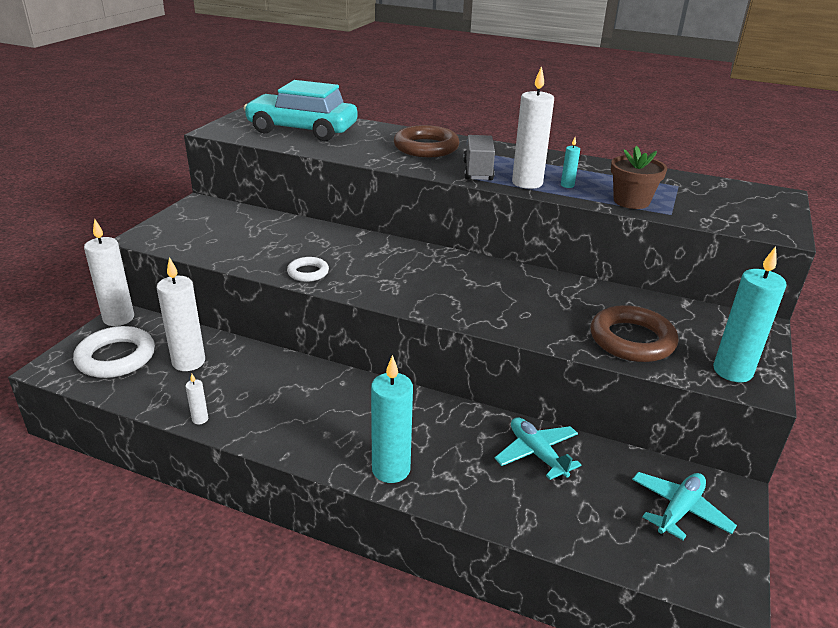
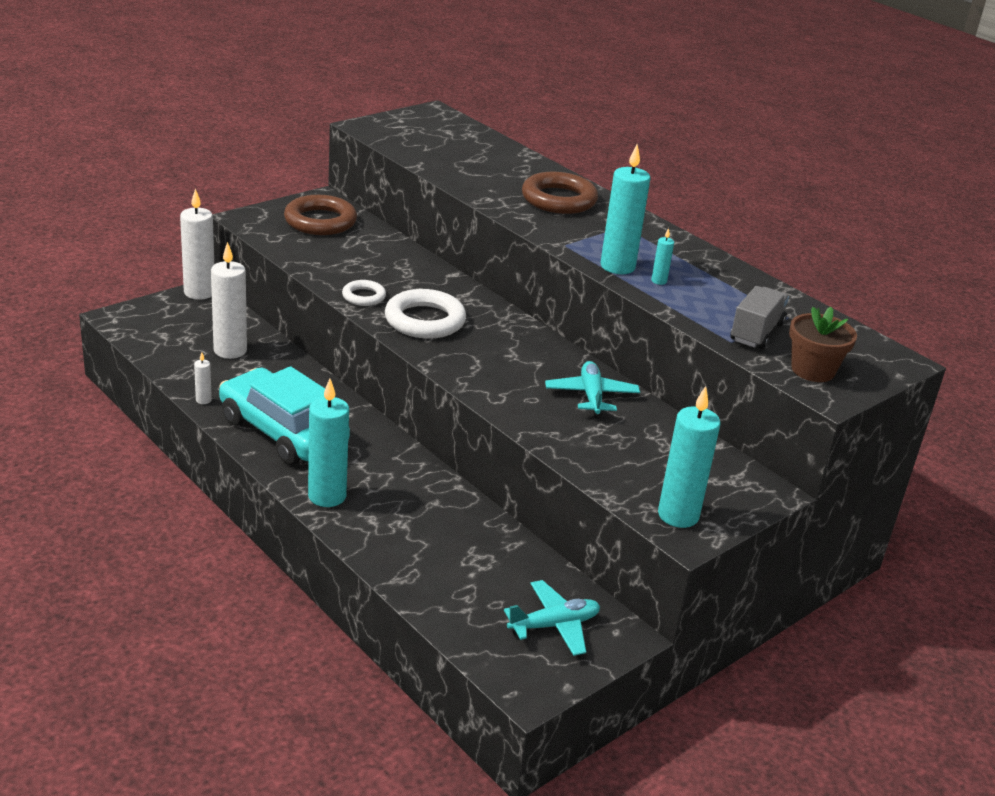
camera: 25 degrees right, 0 degrees up
(116, 357) = (173, 326): white ring -> white ring (425, 320)
(302, 130) = (450, 147): turquoise car -> turquoise car (283, 432)
(478, 171) = (581, 240): grey truck -> grey truck (756, 332)
(527, 183) = (617, 266): white candle -> turquoise candle
(537, 454) = (470, 534): turquoise plane -> turquoise plane (591, 396)
(631, 201) = (706, 317): brown flower pot -> brown flower pot (812, 370)
(632, 340) = (611, 456): brown ring -> brown ring (320, 221)

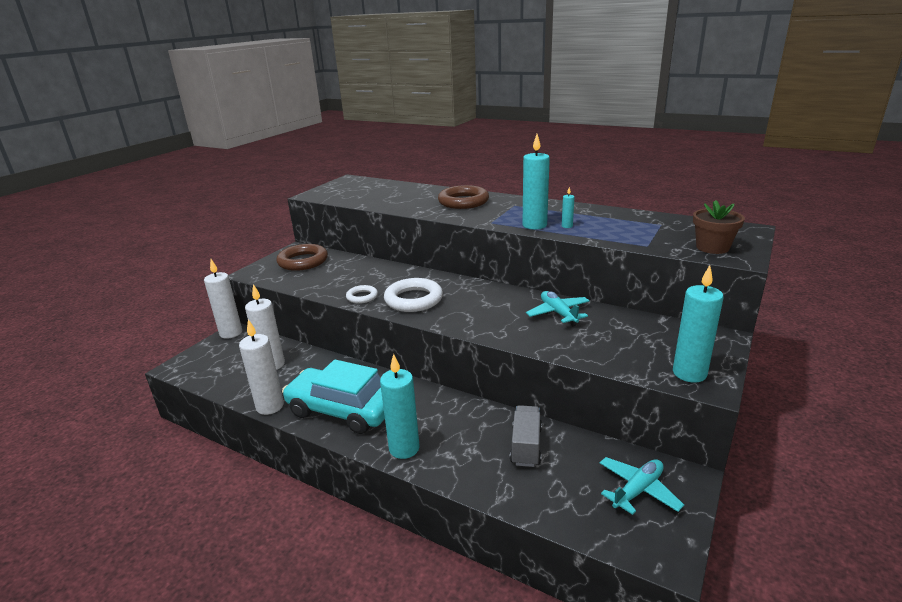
camera: 15 degrees left, 5 degrees down
(203, 400) = (270, 406): white candle -> white candle, size x2.25
(756, 332) = (654, 237): grey truck -> grey truck (526, 446)

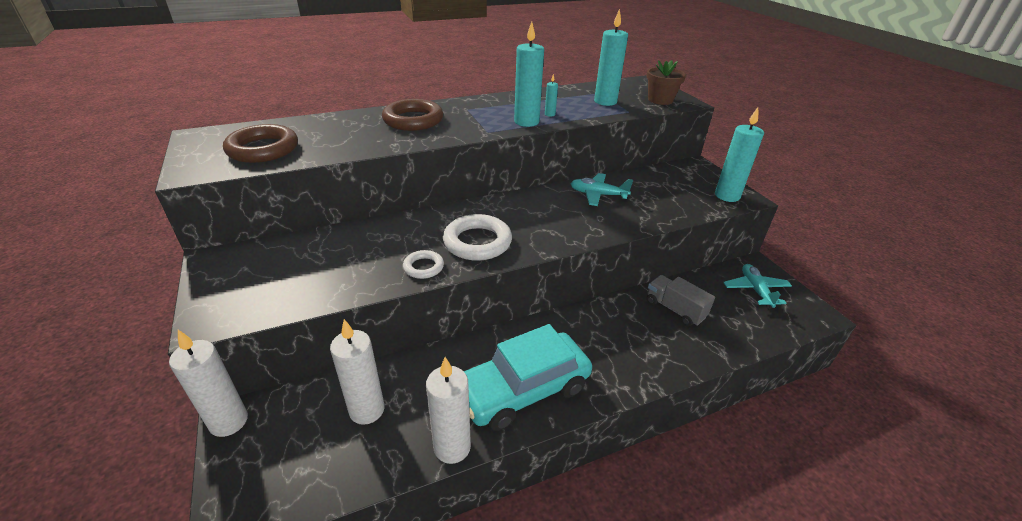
camera: 55 degrees left, 10 degrees up
(303, 261) = (259, 269): brown ring -> brown ring (263, 149)
(404, 448) = (621, 375): turquoise candle -> turquoise candle (605, 102)

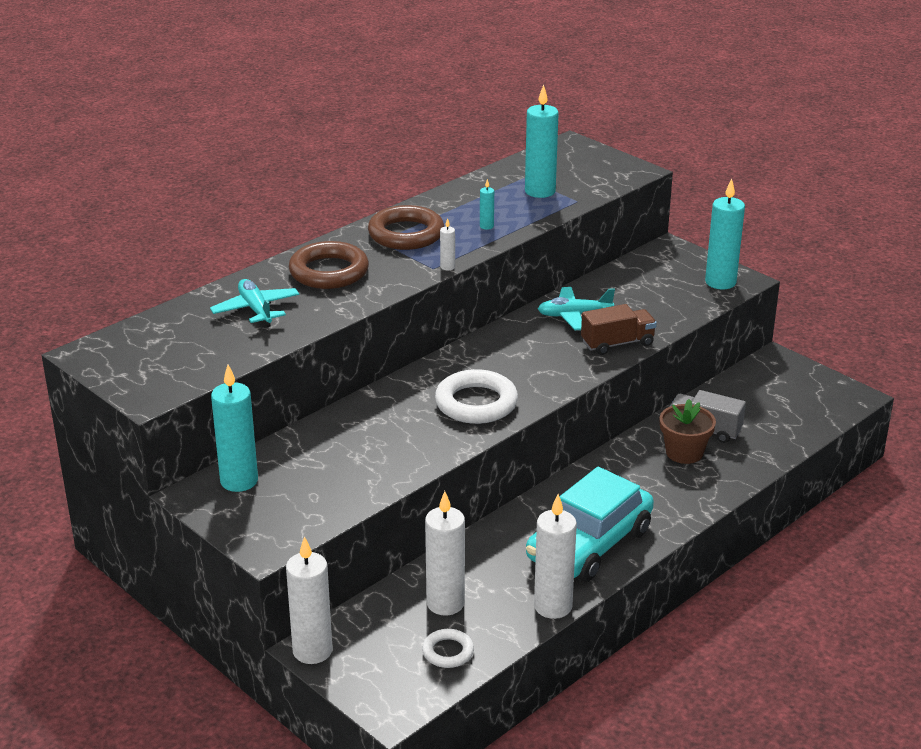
camera: 20 degrees left, 5 degrees down
(263, 149) = (194, 351): brown ring -> brown ring (406, 234)
(423, 267) = (439, 443): white ring -> white ring (448, 652)
(498, 133) = (447, 267): none -> white candle
(526, 122) = (467, 244): turquoise candle -> turquoise candle (239, 481)
(619, 223) = (617, 343): none -> brown truck
(660, 100) = (604, 174): brown flower pot -> brown flower pot (684, 452)
(755, 290) = (782, 387): turquoise plane -> turquoise plane (256, 310)

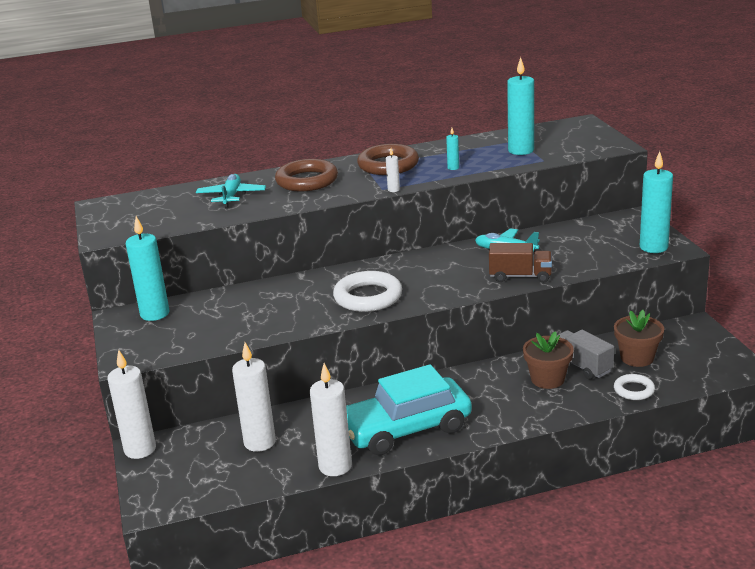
camera: 30 degrees right, 5 degrees down
(448, 652) = (228, 477): white ring -> white ring (634, 390)
(750, 408) = (637, 358): none -> brown flower pot

